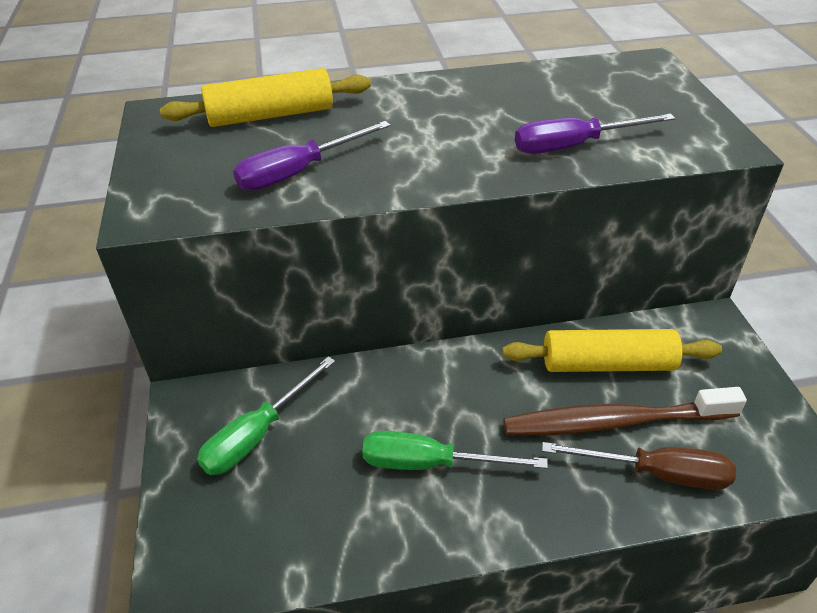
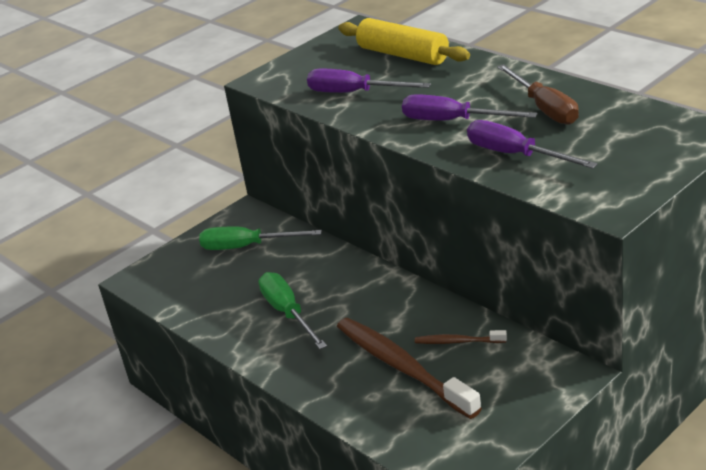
camera: 60 degrees right, 10 degrees down
(457, 147) = (453, 121): none -> purple screwdriver
(607, 364) = (458, 342): yellow rolling pin -> brown toothbrush
(656, 473) = (374, 402): brown screwdriver -> brown screwdriver (544, 108)

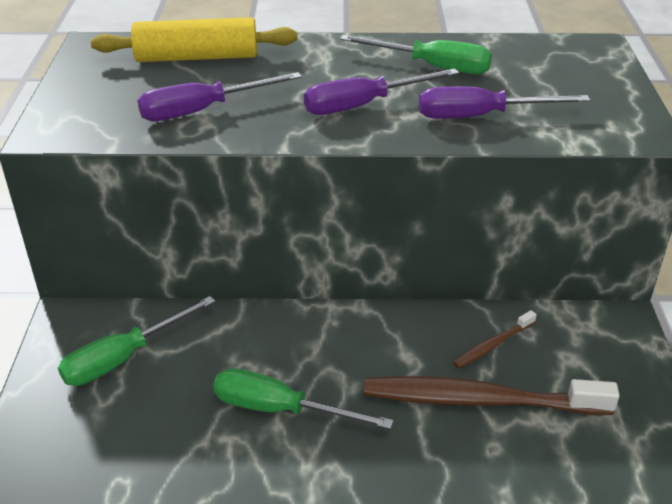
camera: 50 degrees left, 5 degrees up
(544, 108) = (431, 67): brown screwdriver -> green screwdriver

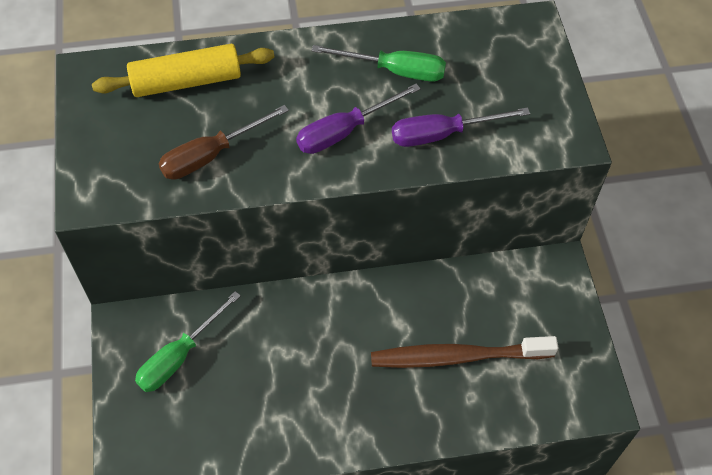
camera: 10 degrees left, 20 degrees up
(203, 110) = (211, 155): purple screwdriver -> brown screwdriver
(280, 409) = (311, 386): green screwdriver -> none
(492, 345) = (462, 303): brown toothbrush -> none

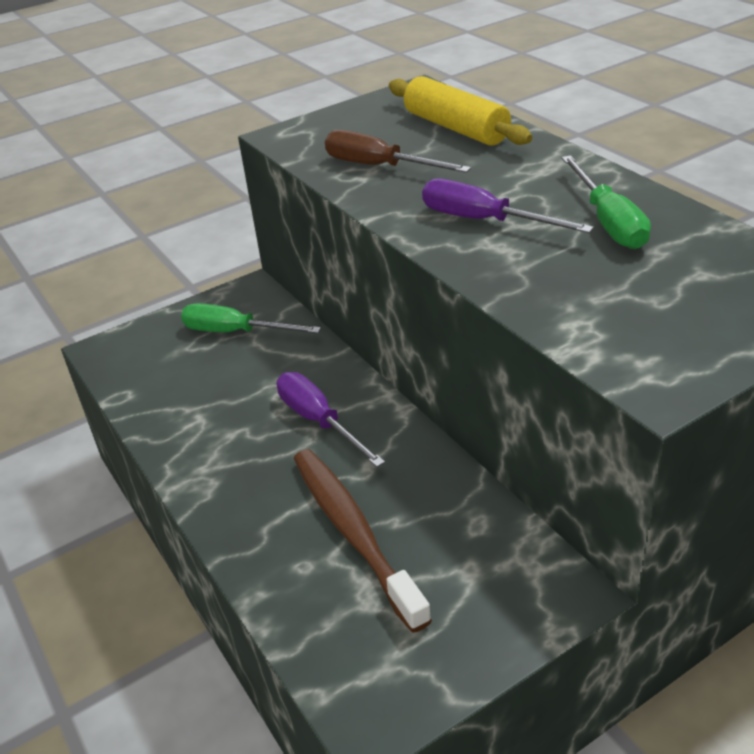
camera: 70 degrees right, 20 degrees down
(442, 134) = (549, 281): purple screwdriver -> purple screwdriver (319, 421)

